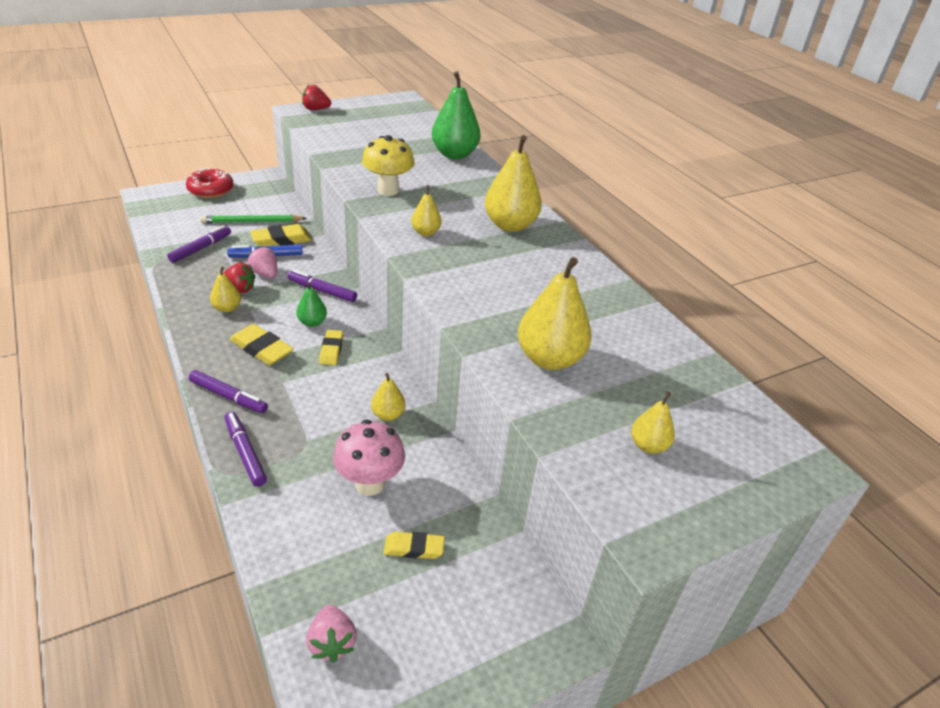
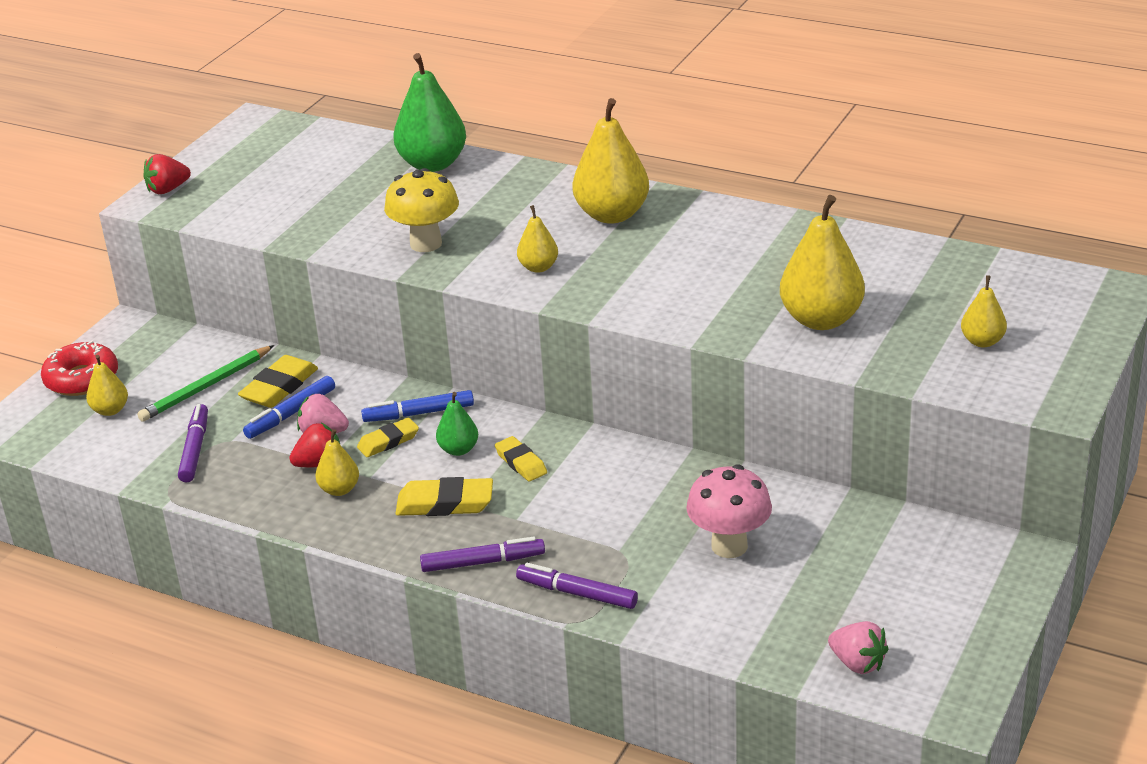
camera: 30 degrees left, 5 degrees down
(322, 291) = (419, 414): purple marker -> blue marker
(388, 415) = (665, 484): yellow pear -> yellow pear (110, 410)
(414, 548) = (834, 566): yellow eraser -> yellow eraser (388, 441)

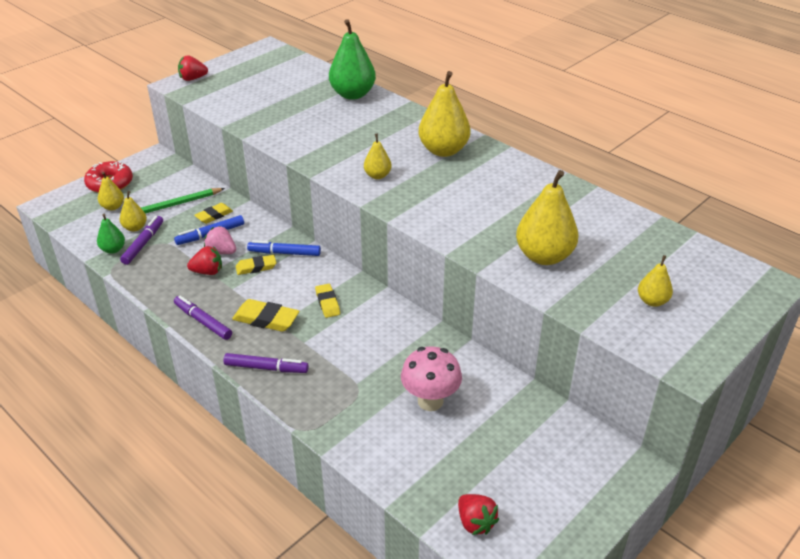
camera: 15 degrees right, 5 degrees up
(279, 387) = (214, 215): yellow eraser -> yellow eraser, size x0.66
(339, 489) = (209, 292): yellow pear -> yellow pear (135, 228)
(426, 244) = (318, 144): yellow mushroom -> none
(458, 450) = (294, 284): green pear -> green pear (113, 249)
(577, 593) = (313, 408): purple marker -> purple marker (203, 322)
(857, 663) = (475, 522): pink strawberry -> red strawberry

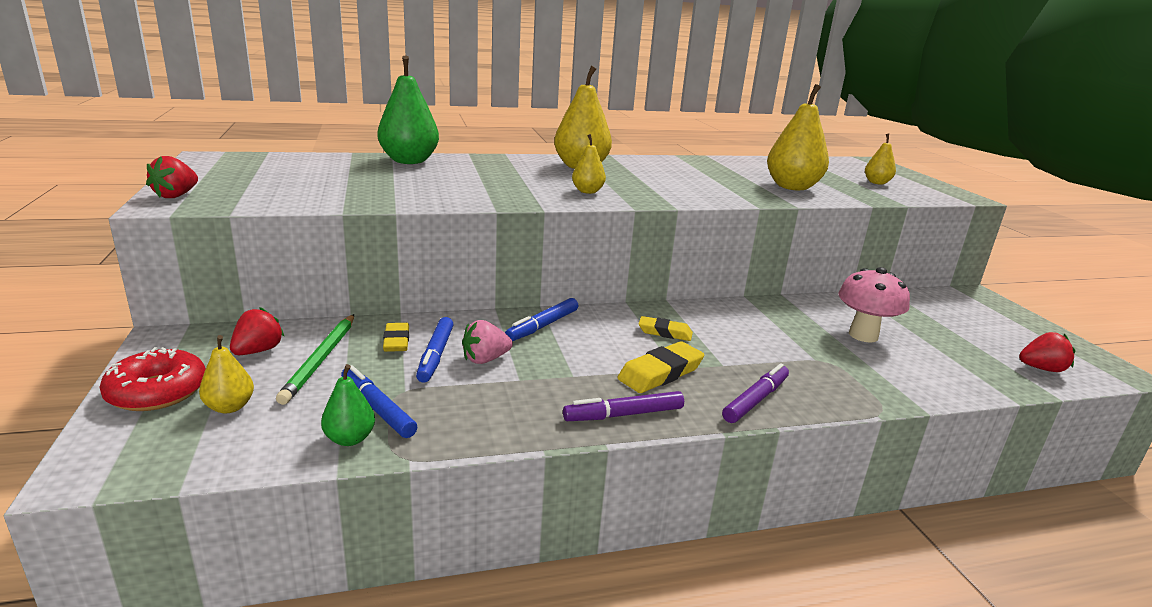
camera: 60 degrees left, 15 degrees down
(135, 228) = (323, 404): yellow pear -> none
(143, 244) = (377, 409): purple marker -> blue marker
(208, 272) = (517, 380): red strawberry -> red strawberry (258, 351)
(256, 267) = (549, 349): yellow eraser -> none

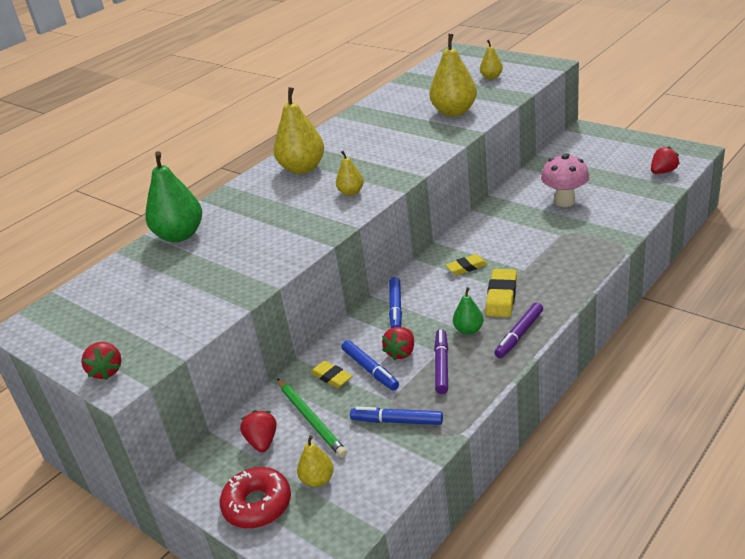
camera: 30 degrees left, 10 degrees up
(350, 439) = (413, 445): green pear -> green pear (468, 330)
(485, 359) = (401, 352): pink strawberry -> red strawberry
(755, 400) = (565, 282): purple marker -> purple marker (441, 365)

